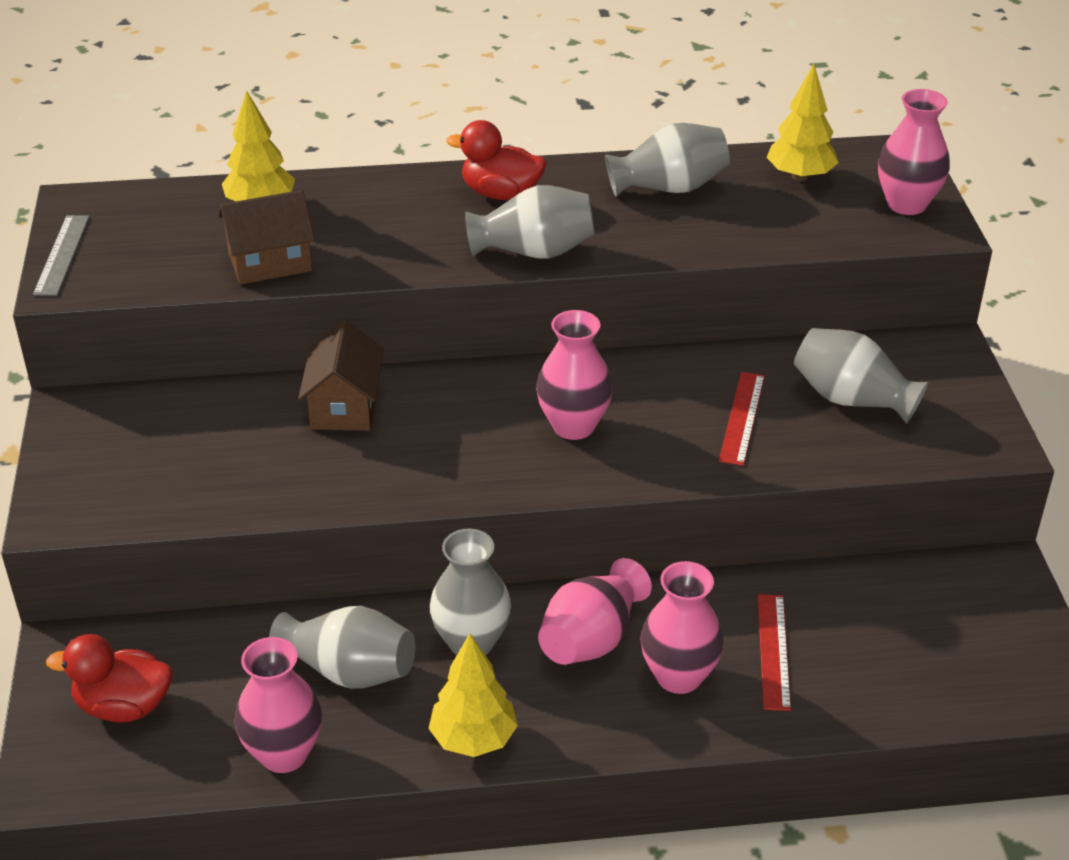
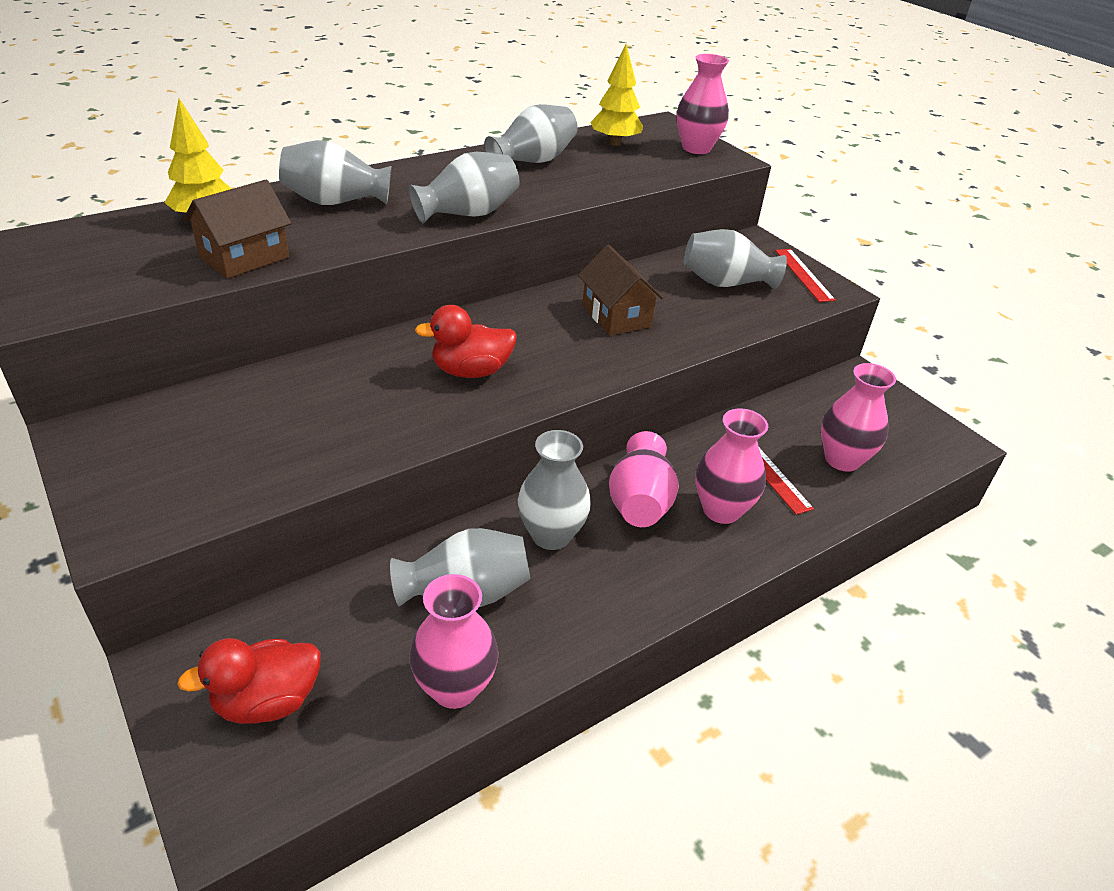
camera: 30 degrees left, 0 degrees up
(62, 255) = (21, 287): grey ruler -> none
(345, 406) = (356, 370): brown house -> brown house (616, 316)
(402, 207) = (335, 202): none -> grey vase
(473, 739) = (608, 613): yellow tree -> none
(501, 194) = (410, 182): red duck -> red duck (471, 371)
(573, 426) = (553, 342): pink vase -> pink vase (842, 460)
(741, 417) = (666, 310): red ruler -> red ruler (803, 274)

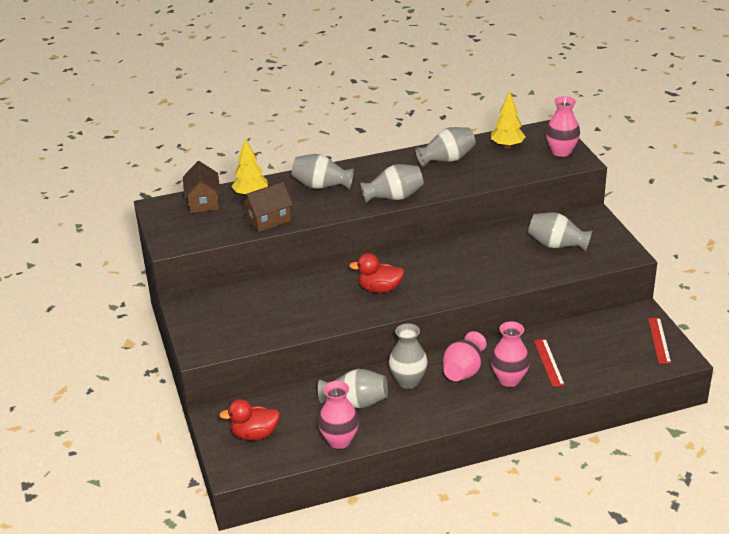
camera: 20 degrees right, 5 degrees down
(616, 316) = (476, 262): brown house -> brown house (203, 202)
(803, 274) = (613, 242): red ruler -> red ruler (659, 340)
(842, 460) = (599, 360): pink vase -> none

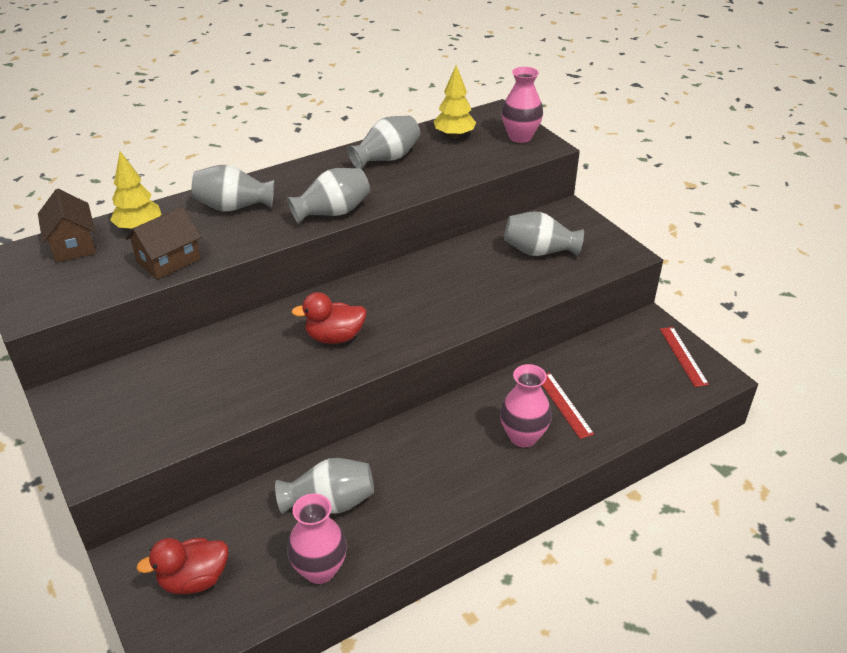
camera: 15 degrees left, 5 degrees up
(408, 381) = (393, 459): grey vase -> none
(463, 371) = (461, 432): pink vase -> none

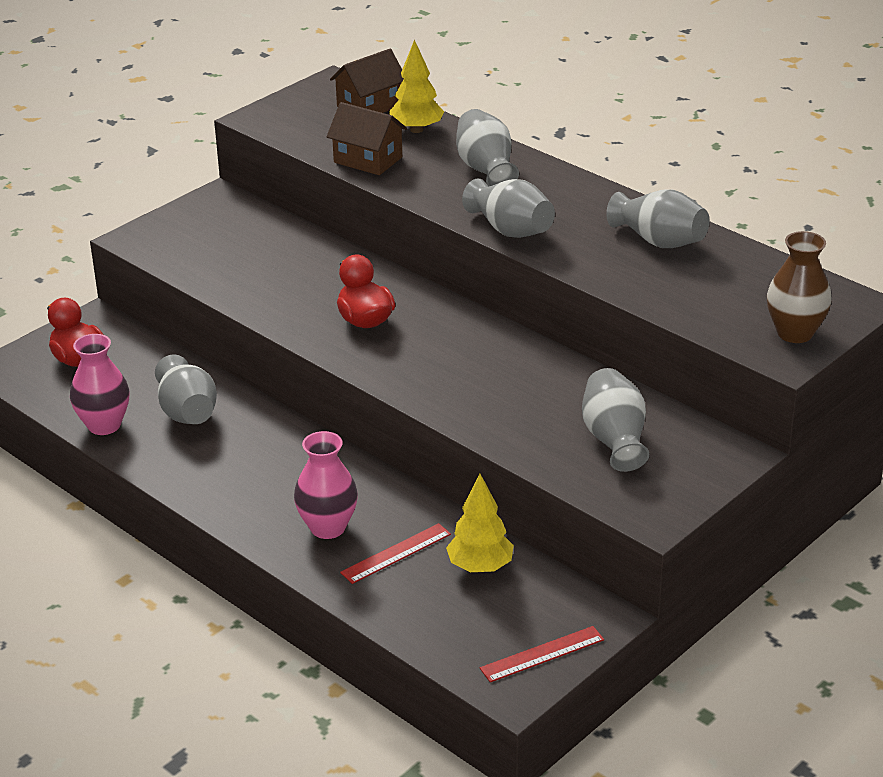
camera: 75 degrees right, 5 degrees down
(454, 136) = (757, 280): yellow tree -> yellow tree (480, 567)
(520, 137) = (795, 333): pink vase -> brown vase

